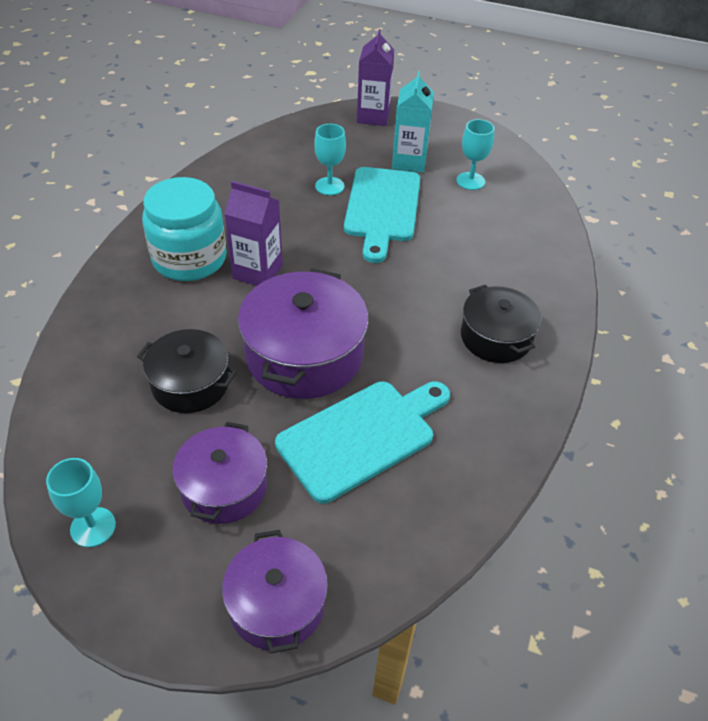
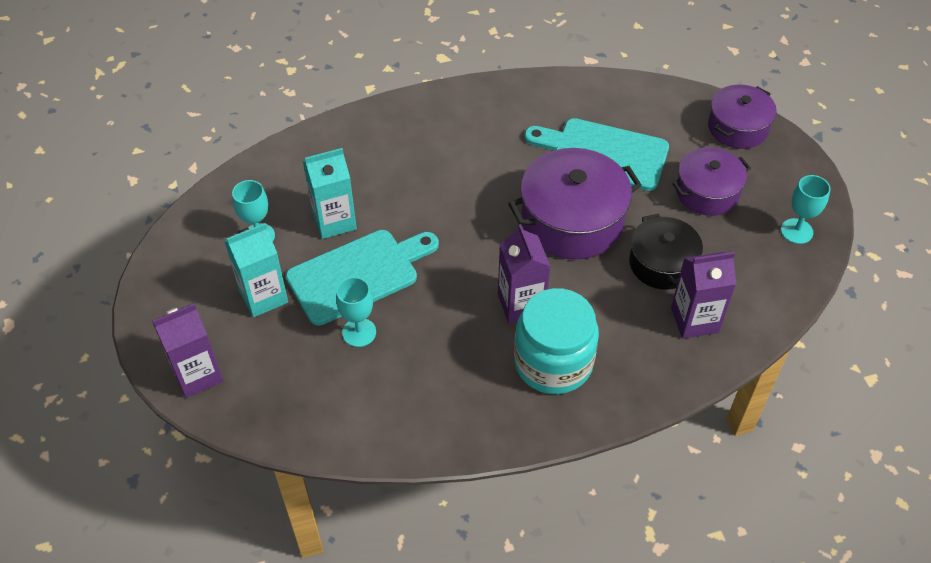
camera: 125 degrees left, 5 degrees up
(115, 363) = (694, 320): none -> purple carton
(449, 220) = (334, 221): none -> turquoise carton
(496, 337) = (449, 133): black pot -> none

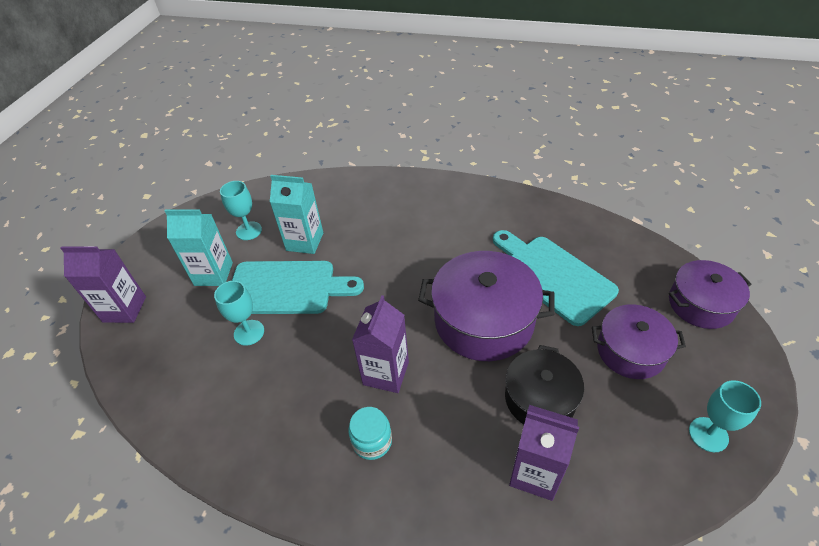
camera: 35 degrees right, 5 degrees down
(553, 362) = (372, 441): turquoise jar -> turquoise jar, size x0.49

